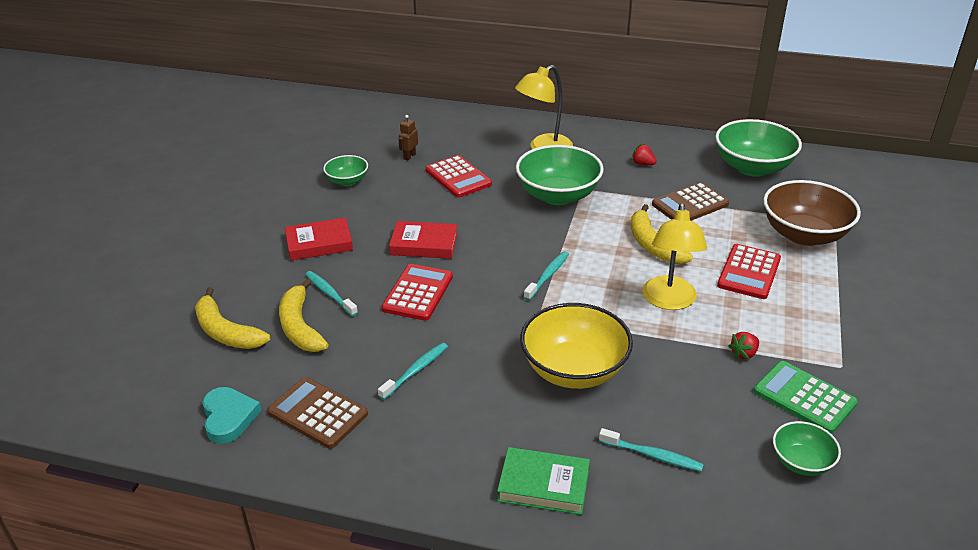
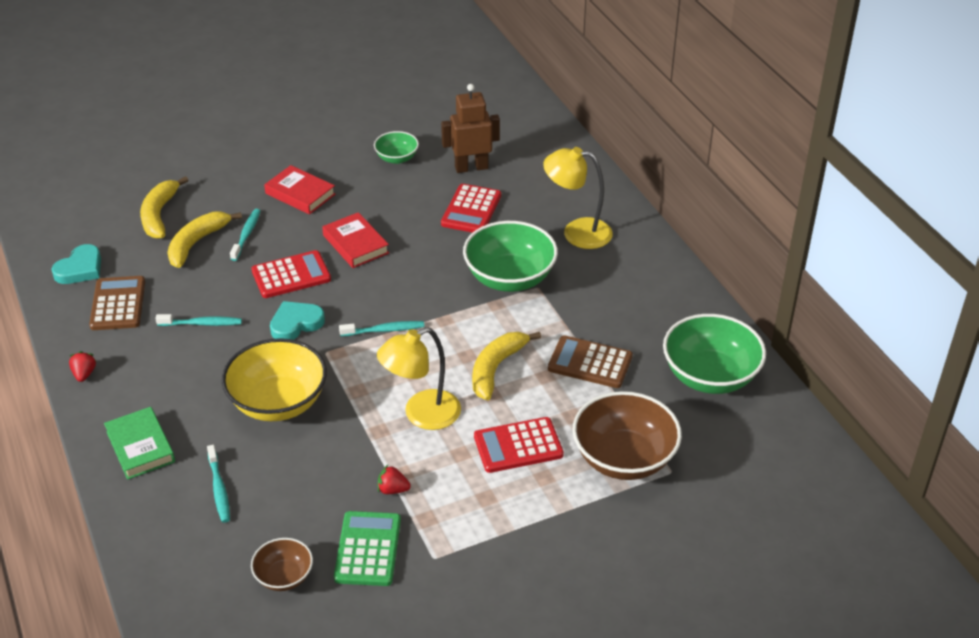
camera: 50 degrees right, 5 degrees up
(409, 156) = (471, 167): brown robot -> brown robot, size x2.00
(483, 317) = (296, 324): none -> turquoise heart
(643, 164) = (626, 302): red strawberry -> red strawberry (84, 374)
(801, 462) = (284, 576): green bowl -> brown bowl

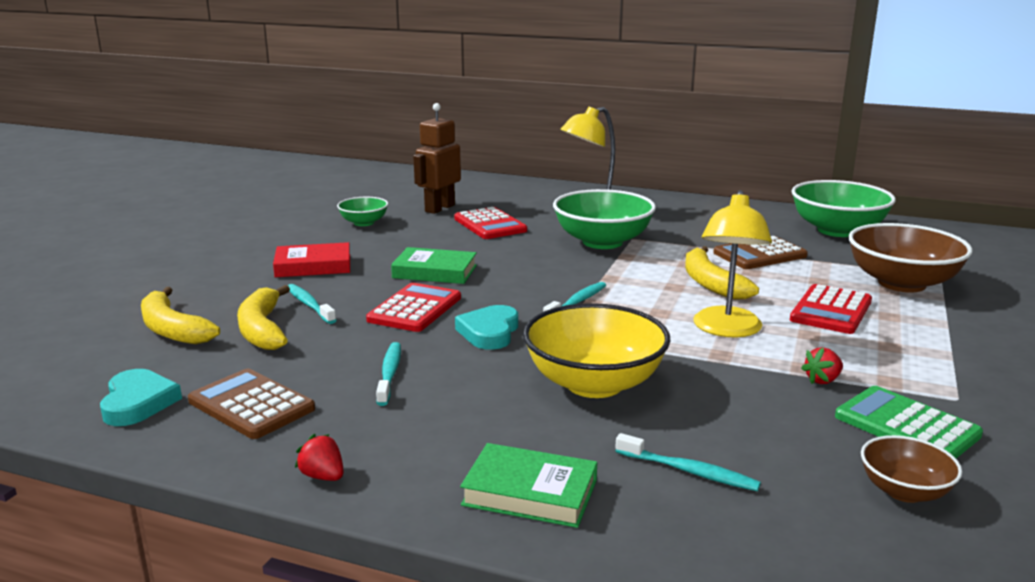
camera: 45 degrees left, 20 degrees down
(201, 323) = (389, 374): turquoise toothbrush -> turquoise toothbrush turned 45 degrees counterclockwise
(356, 244) = (435, 271): red book -> green book

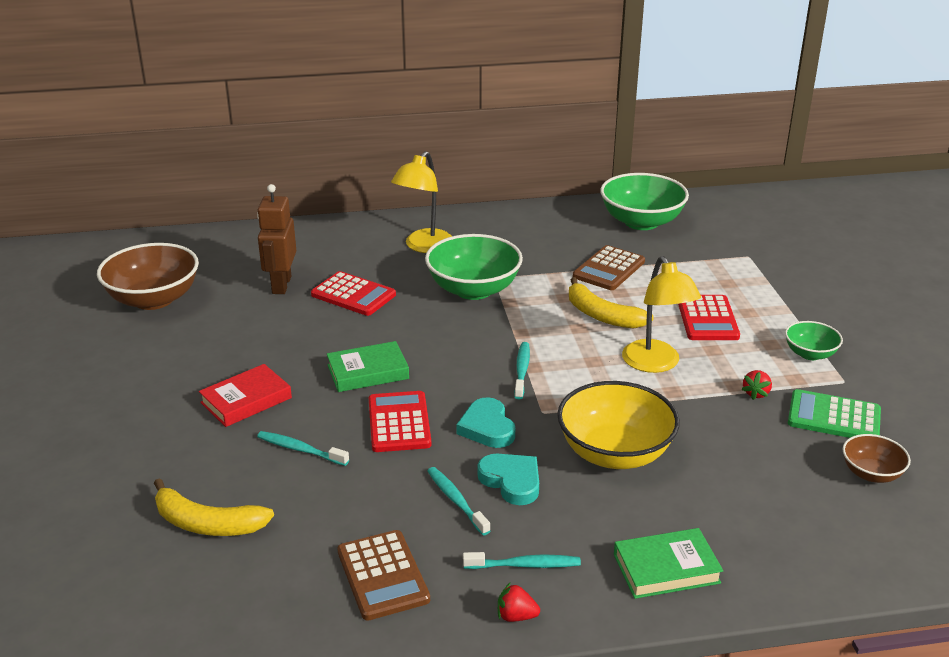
camera: 30 degrees left, 10 degrees up
(138, 403) = (283, 612): turquoise heart -> turquoise heart (511, 481)
(251, 405) = (383, 575): brown calculator -> brown calculator turned 120 degrees counterclockwise
(262, 329) = (292, 493): yellow banana -> none
(364, 223) = (228, 327): green bowl -> green bowl (810, 354)
(688, 471) = (743, 508): turquoise toothbrush -> turquoise toothbrush (524, 565)
(901, 283) = (730, 273): brown bowl -> brown bowl (154, 299)

